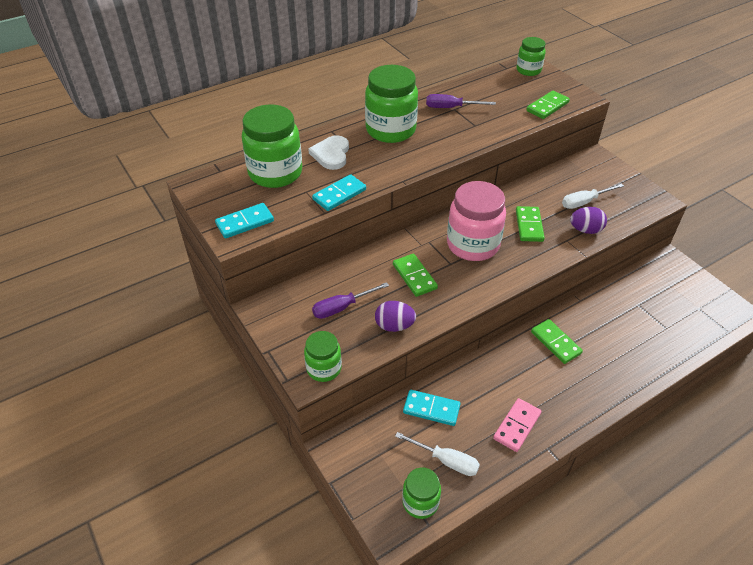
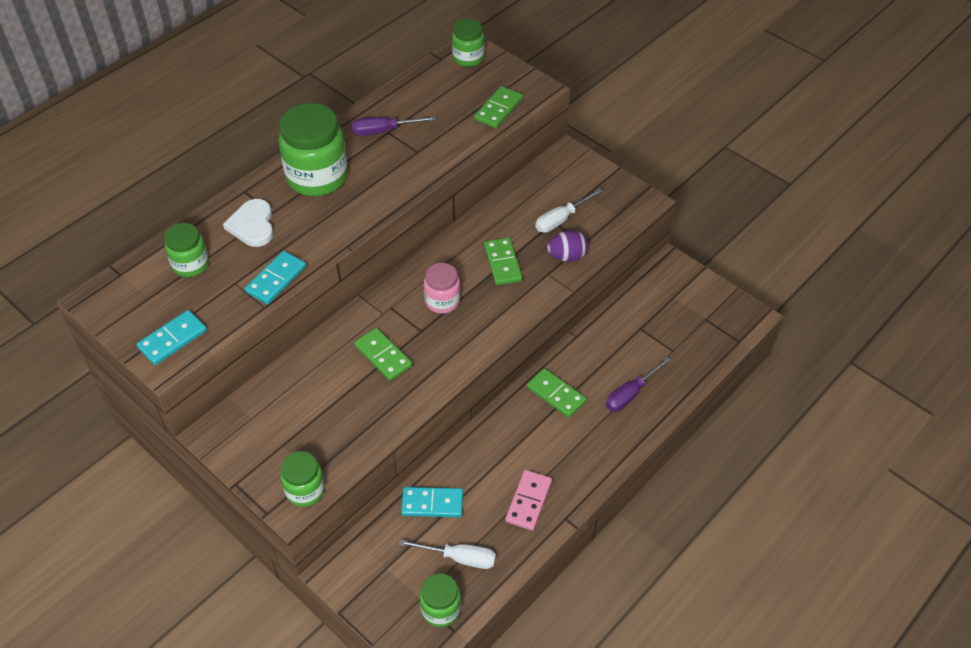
camera: 15 degrees left, 5 degrees up
(275, 173) = (190, 264): green jar -> green jar, size x0.56
(342, 307) = (308, 412): purple screwdriver -> purple screwdriver (630, 393)
(394, 326) = (373, 422): purple egg -> none
(473, 245) = (442, 301): pink jar -> pink jar, size x0.56

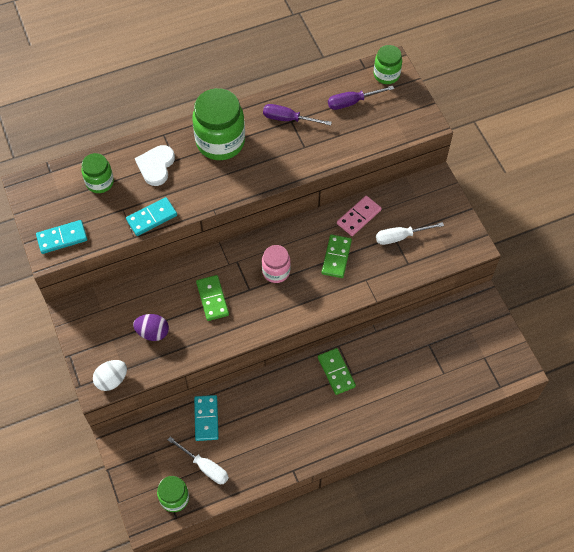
camera: 25 degrees right, 10 degrees up
(305, 490) = (112, 380): green jar -> white egg
(432, 503) = (206, 418): turquoise domino -> turquoise domino turned 60 degrees clockwise
(498, 109) = (385, 131): green domino -> none
(528, 501) = (273, 446): pink domino -> pink domino (358, 217)
(567, 256) = (388, 271): purple egg -> purple egg (153, 332)
(630, 393) = (392, 395): purple screwdriver -> purple screwdriver (352, 102)

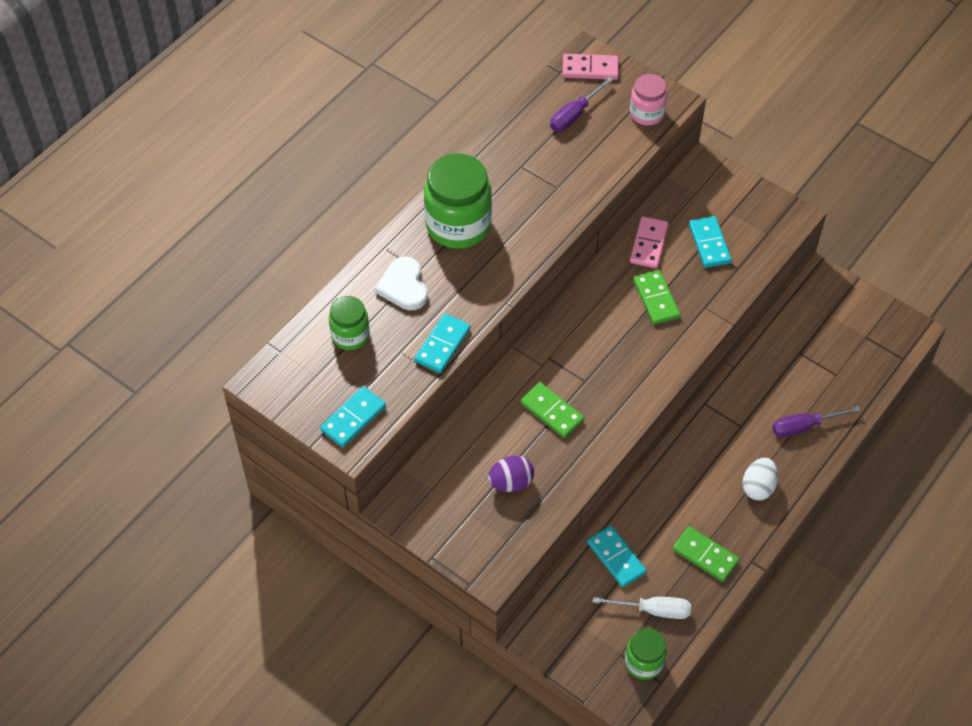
camera: 30 degrees left, 5 degrees down
(112, 380) = (503, 558): white egg -> white egg (758, 487)
(276, 271) = (601, 347): pink jar -> pink jar (647, 113)
(288, 119) = (517, 165): purple screwdriver -> purple screwdriver (804, 426)
(336, 372) = (722, 432): green domino -> green domino (705, 555)
(386, 75) = (590, 69): green jar -> pink domino
(400, 237) = (709, 244): white screwdriver -> turquoise domino

